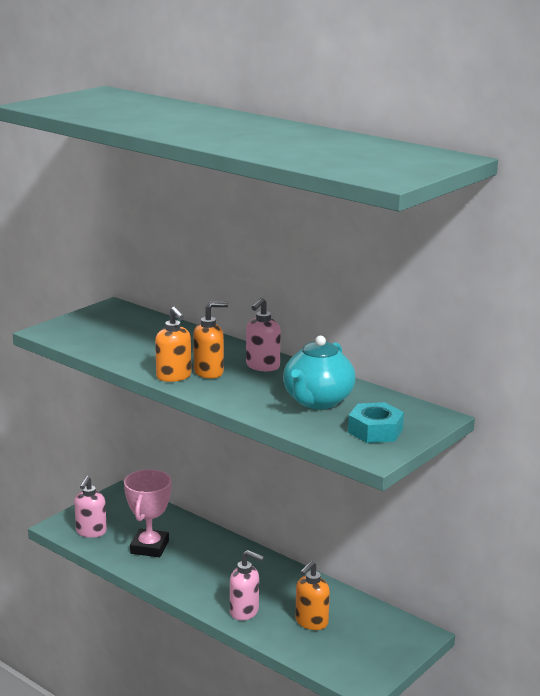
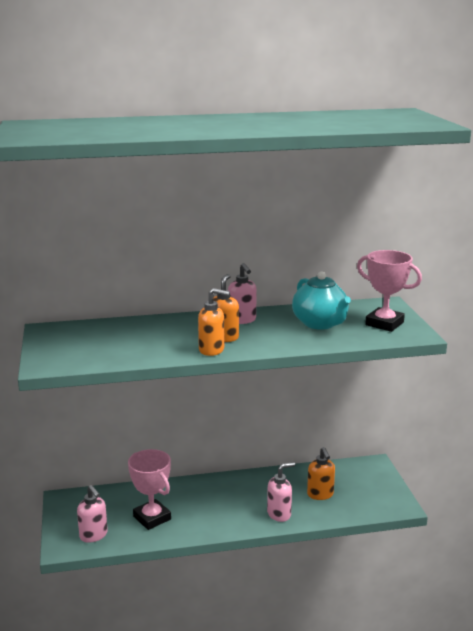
camera: 50 degrees left, 0 degrees up
(375, 431) = (384, 323): turquoise nut -> pink trophy

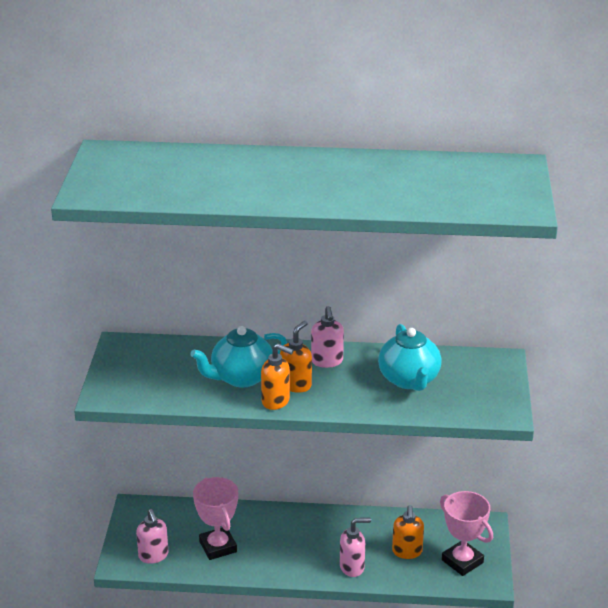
camera: 15 degrees right, 10 degrees up
(171, 338) = (241, 378): none -> turquoise teapot
(384, 323) = (480, 391): pink trophy -> pink trophy (462, 561)

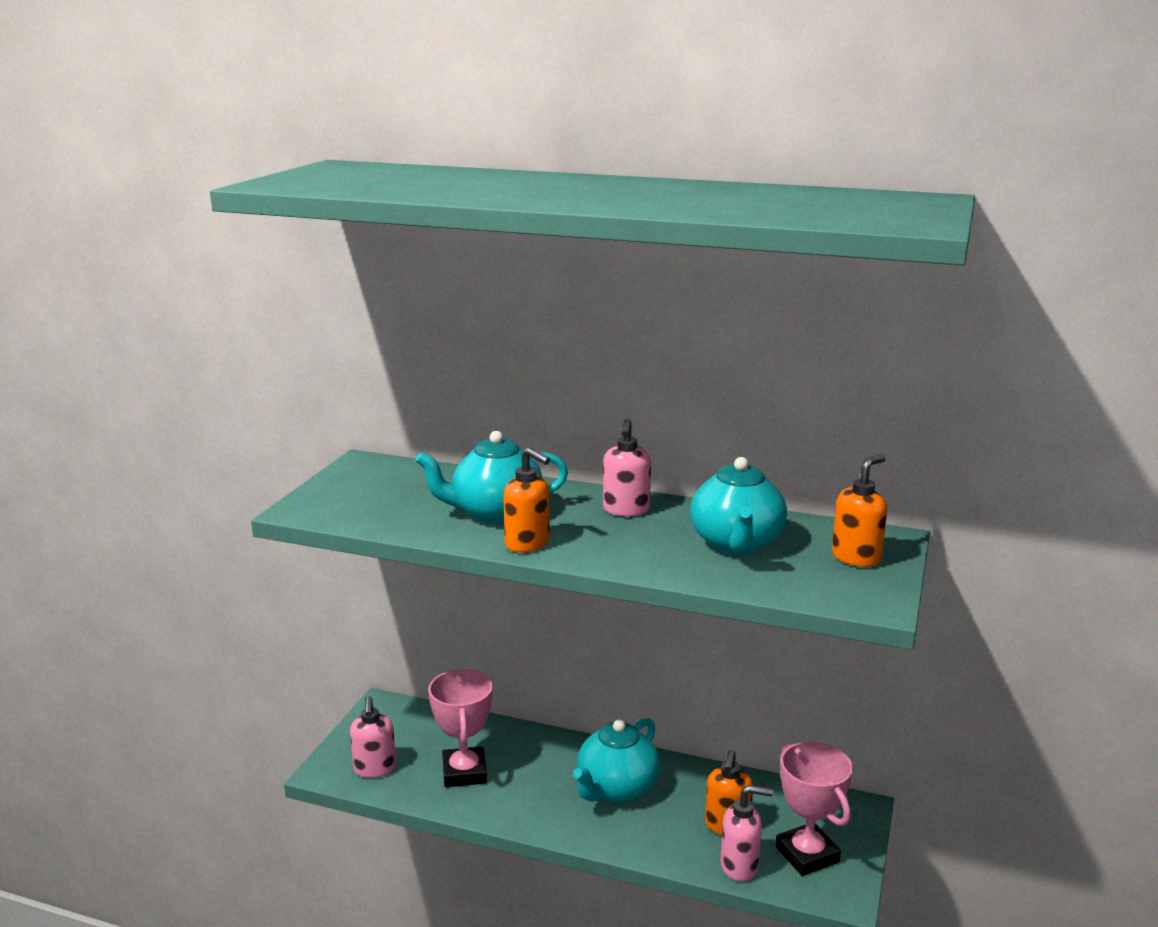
camera: 15 degrees right, 10 degrees down
(296, 385) = (567, 529): orange soap dispenser -> orange soap dispenser (856, 557)
(326, 539) = (616, 789): none -> turquoise teapot
(352, 567) = (639, 833): pink soap dispenser -> pink soap dispenser (740, 866)

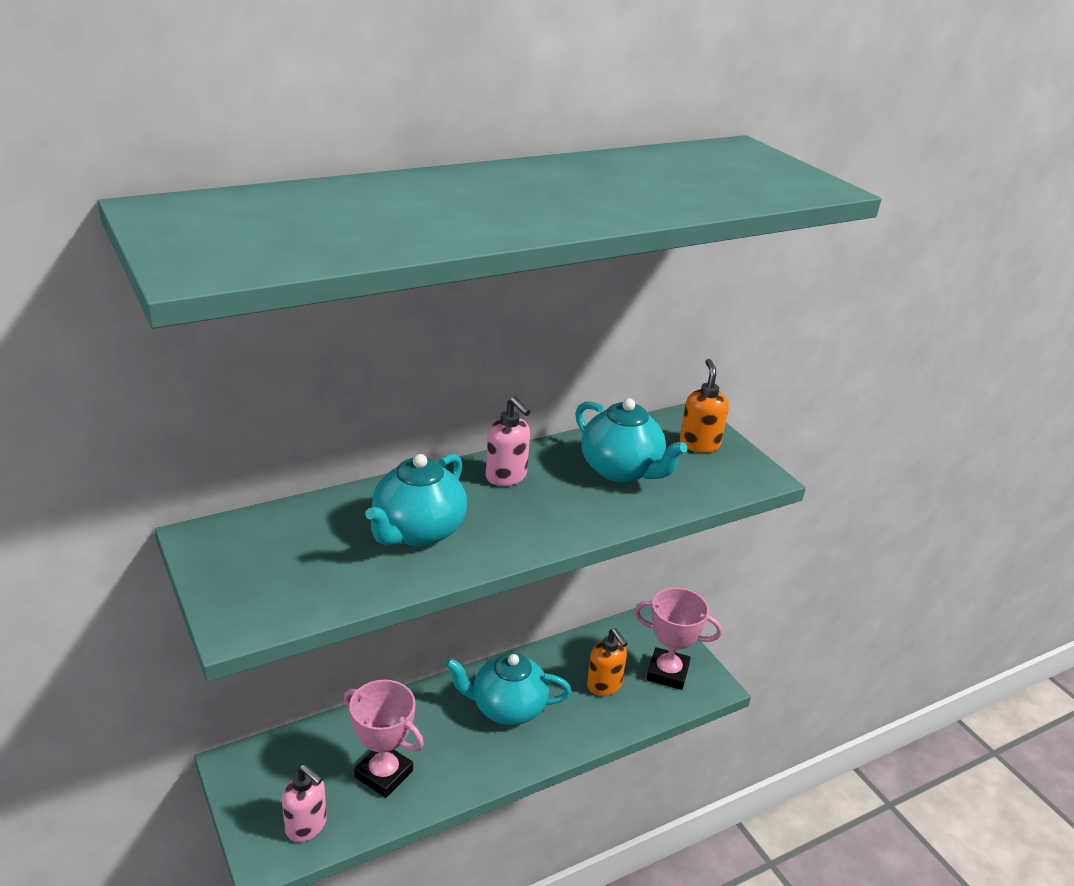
camera: 50 degrees left, 10 degrees up
(528, 544) = (493, 549): orange soap dispenser -> none
(616, 789) = (507, 708): turquoise teapot -> turquoise teapot turned 105 degrees clockwise
(740, 866) = (644, 709): pink soap dispenser -> none

